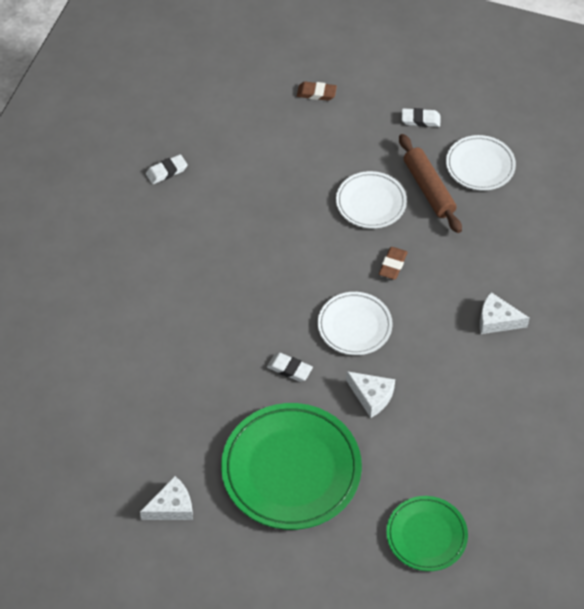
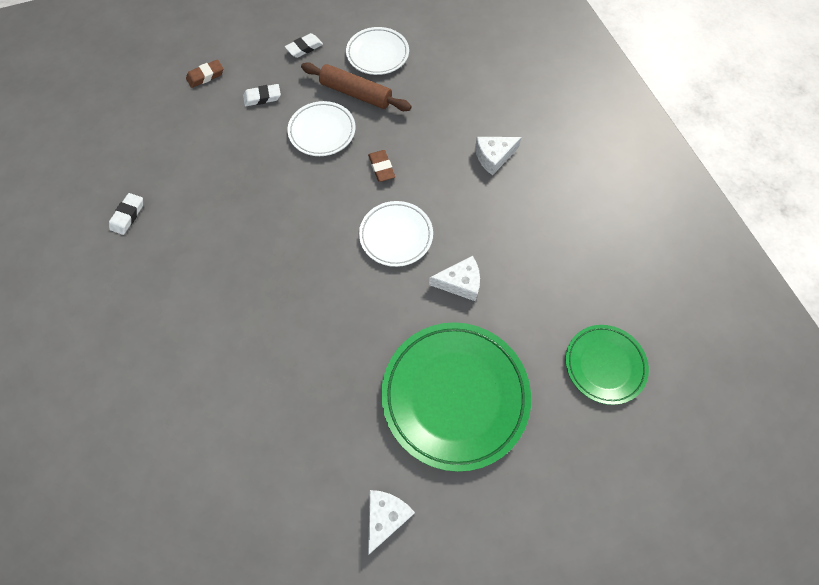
camera: 40 degrees left, 10 degrees up
(289, 369) = (376, 309): white eraser -> white eraser (262, 97)

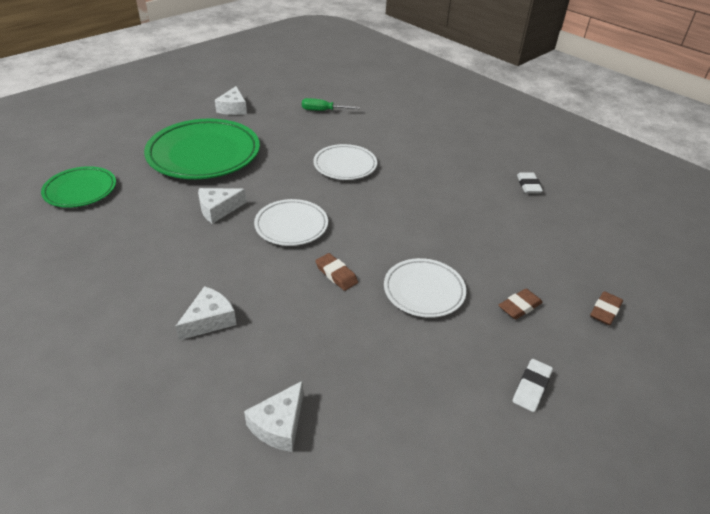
camera: 155 degrees right, 25 degrees down
(258, 460) = (322, 111): none -> green screwdriver
(262, 97) = (519, 307): white eraser -> brown eraser
(356, 94) = (416, 345): brown rolling pin -> none
(377, 54) = (426, 413): white plate -> white plate (345, 165)
(466, 74) = (279, 424): none -> white cheese

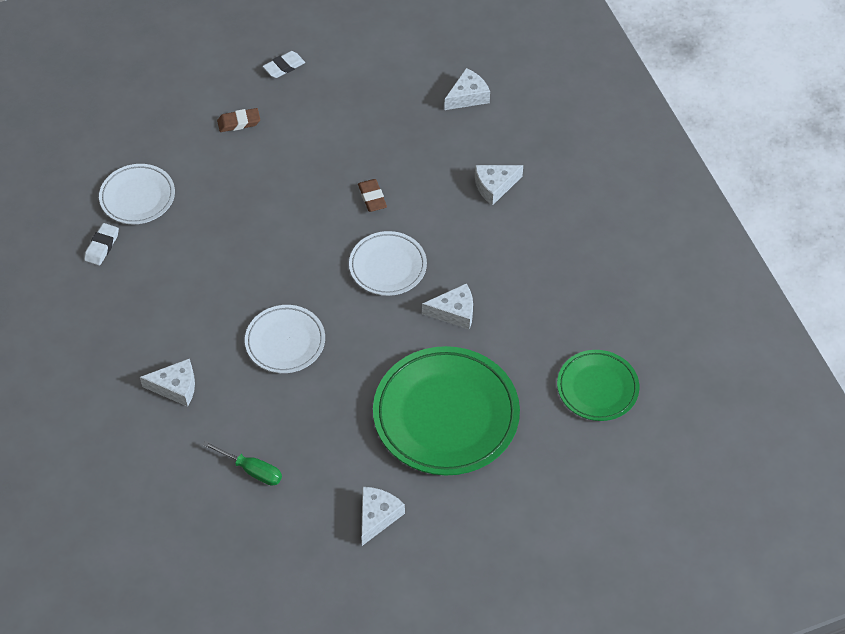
camera: 155 degrees left, 15 degrees up
(400, 132) = (176, 387): none -> white cheese
(424, 291) = (306, 159): white plate -> white plate (137, 197)
(605, 311) = (173, 98): brown eraser -> none

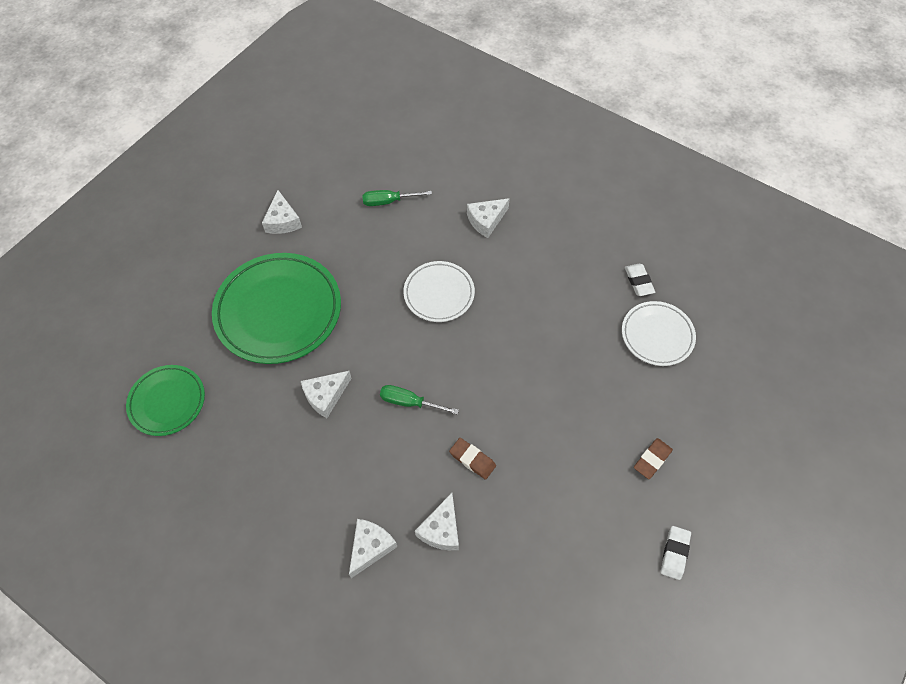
camera: 145 degrees right, 5 degrees up
(388, 266) = (409, 402): white plate -> green screwdriver
(468, 96) = (470, 647): white cheese -> white cheese (441, 529)

